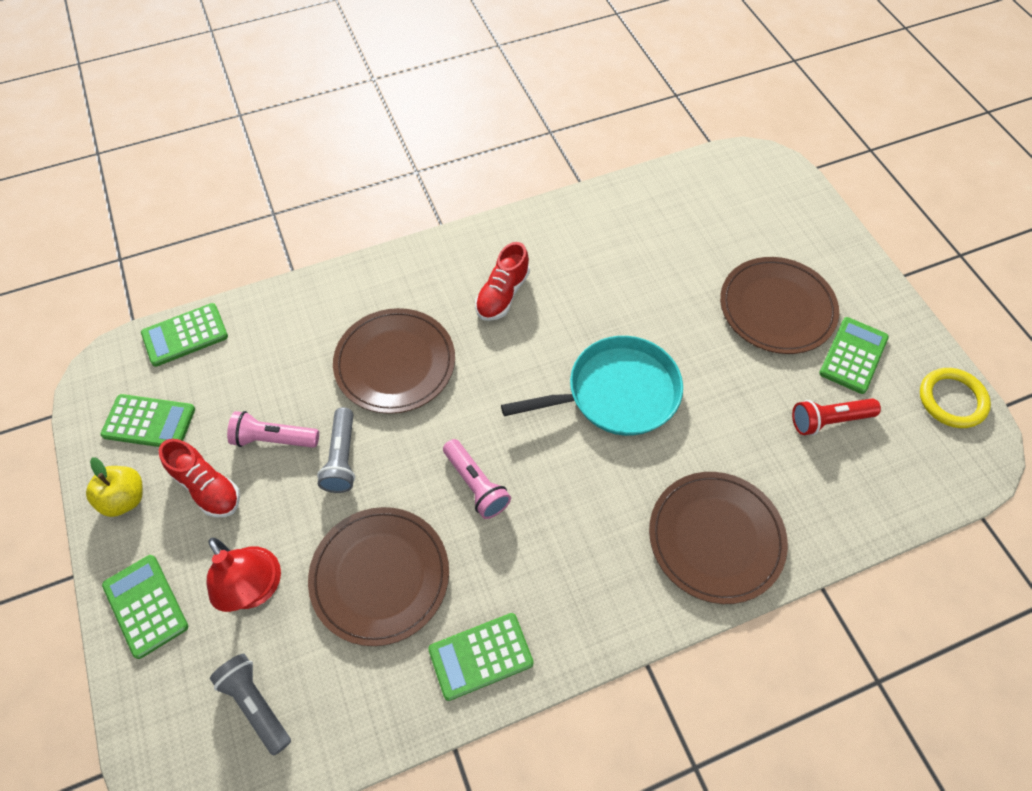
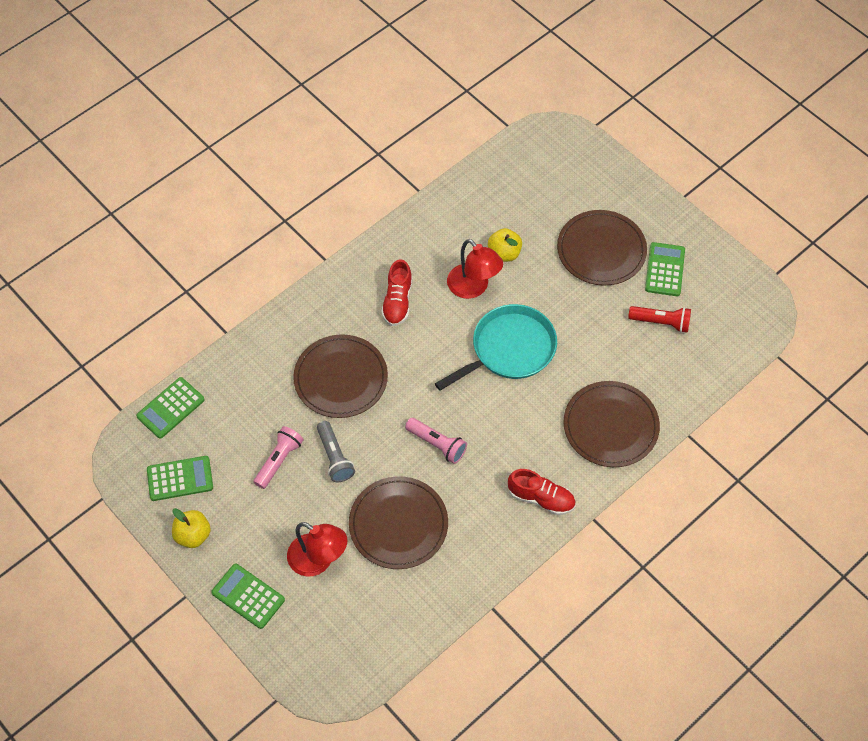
camera: 20 degrees left, 0 degrees up
(207, 487) = (248, 508): red shoe -> red shoe (541, 498)
(256, 704) = (354, 627): grey flashlight -> none
(274, 439) = (279, 460): pink flashlight -> pink flashlight turned 135 degrees clockwise
(481, 656) = (486, 549): green calculator -> none
(600, 305) = (473, 288): none -> red lamp
(653, 277) = (504, 253): none -> yellow apple
(829, 420) = (661, 322): red flashlight -> red flashlight turned 135 degrees counterclockwise
(952, 400) = (739, 281): yellow ring -> none

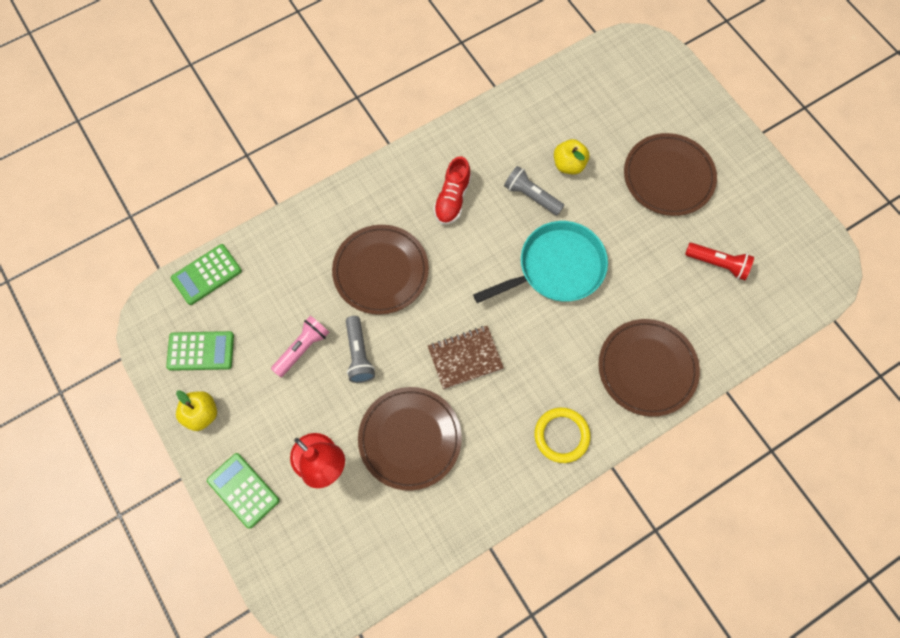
camera: 10 degrees right, 10 degrees up
(437, 444) = (465, 358): pink flashlight -> brown notebook
(473, 288) = (531, 196): red lamp -> grey flashlight
(541, 498) = (561, 435): red shoe -> yellow ring
(664, 270) = (730, 207): green calculator -> none

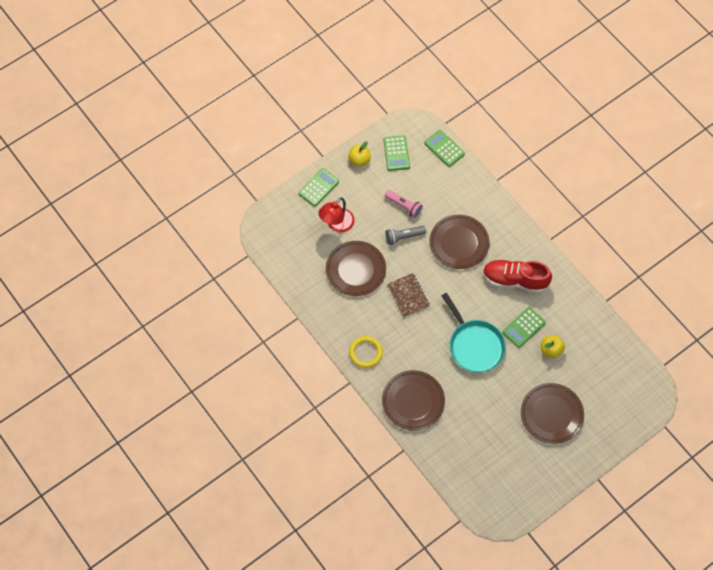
camera: 85 degrees right, 5 degrees down
(452, 199) = (515, 280): red shoe -> red shoe, size x1.55
(531, 196) = (524, 327): grey flashlight -> green calculator
(718, 264) = (490, 445): red flashlight -> none

